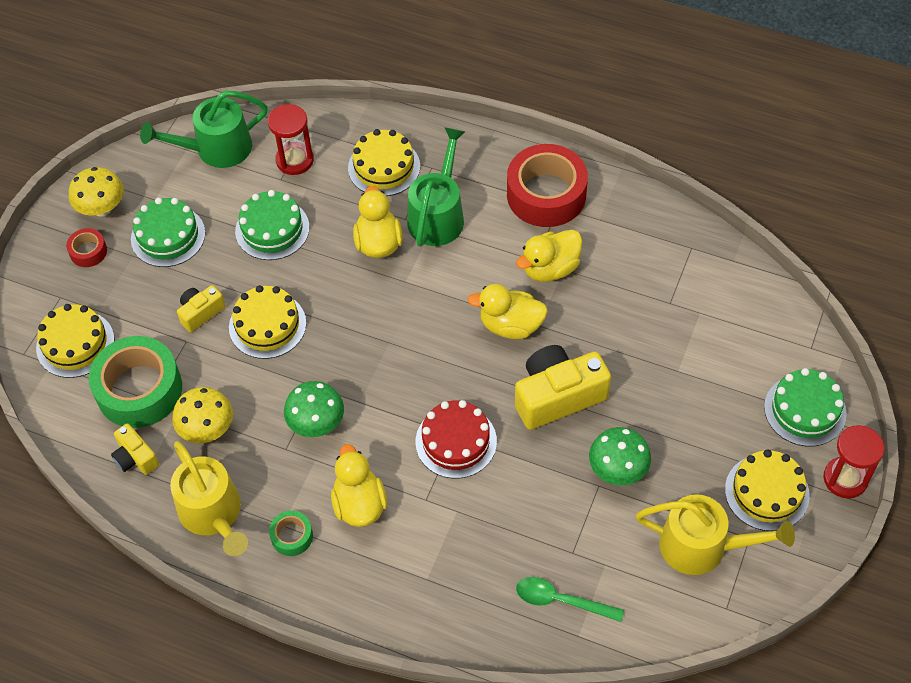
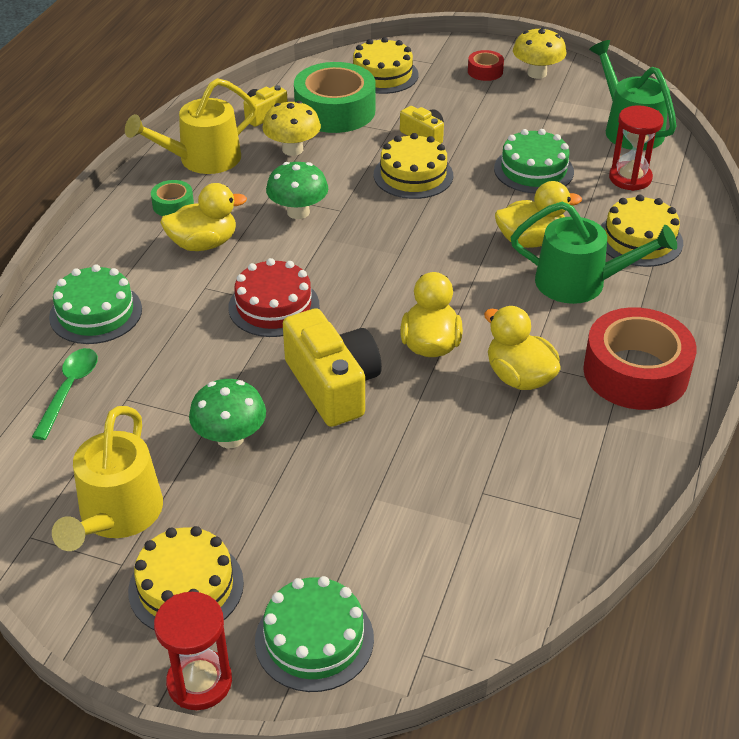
camera: 85 degrees right, 15 degrees down
(168, 236) = (512, 111): green cake -> green cake (96, 313)

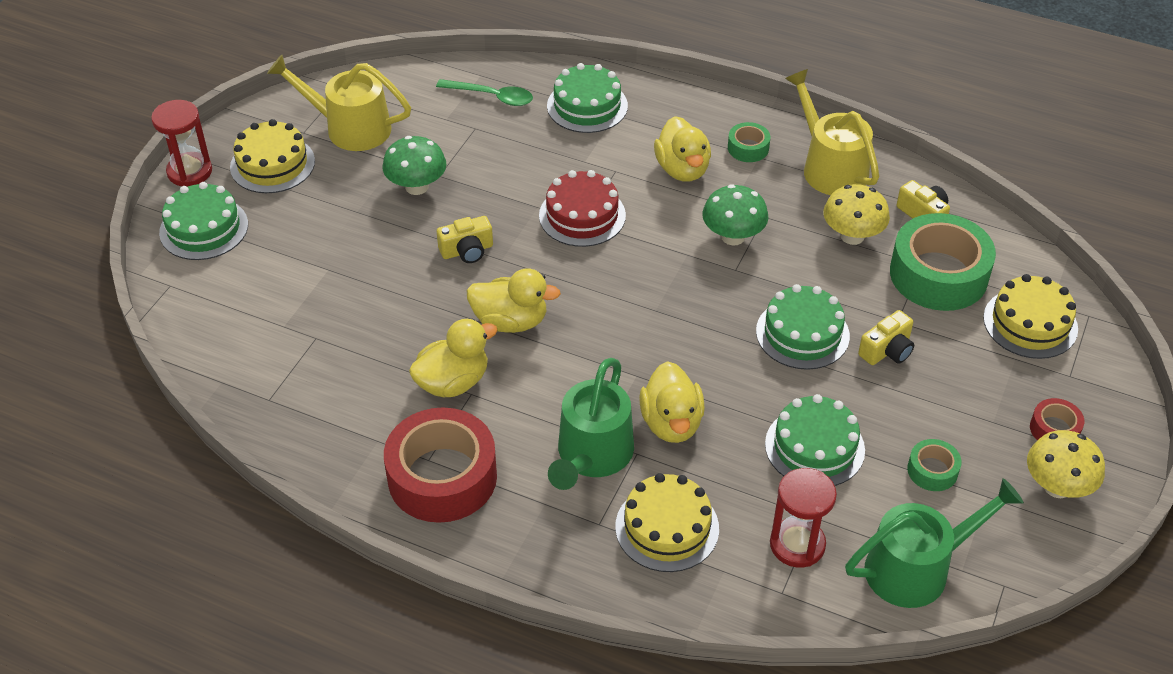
camera: 95 degrees right, 5 degrees up
(333, 385) = (467, 250): yellow camera -> yellow camera, size x0.53
(413, 175) = (802, 333): yellow cake -> green cake
(539, 120) = (932, 470): none -> green tape

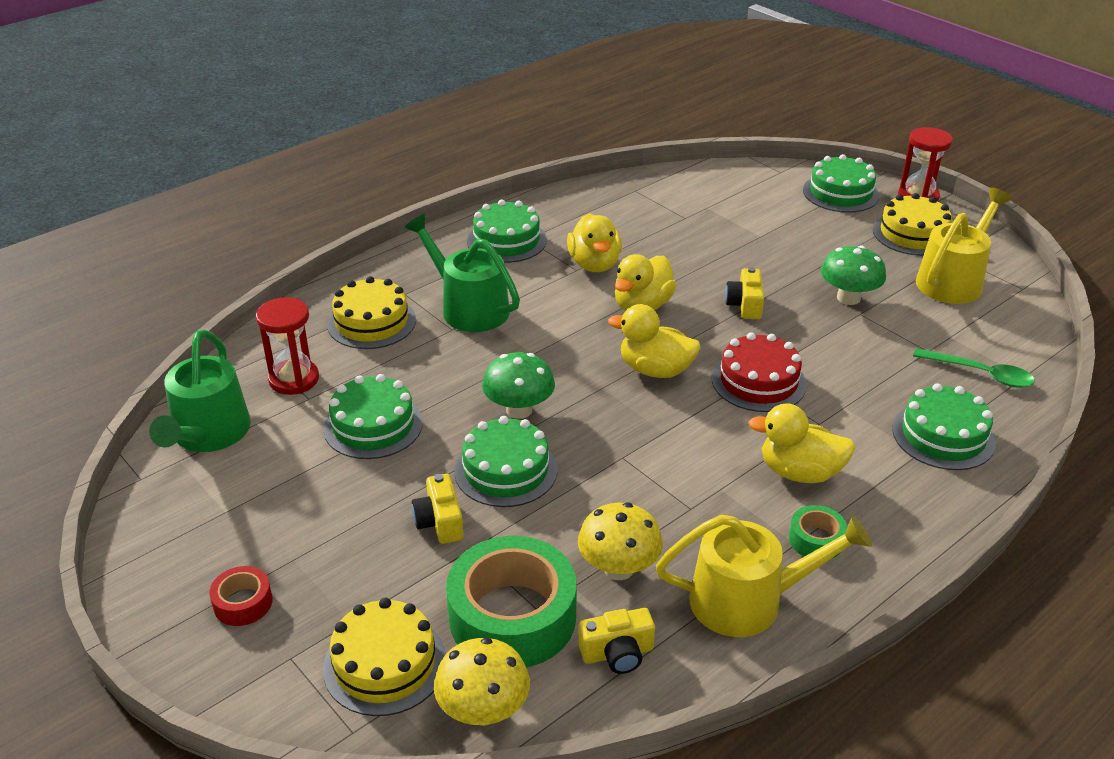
camera: 115 degrees right, 10 degrees down
(442, 477) = (506, 240): red tape -> green cake
(492, 97) = (980, 374): green spoon -> green spoon turned 105 degrees counterclockwise
(671, 423) = (467, 355): yellow duck -> yellow duck (655, 370)
(733, 236) = (671, 472): green mushroom -> green mushroom (519, 410)
(932, 470) = (283, 488): green tape -> none
(1057, 486) = (185, 567): yellow mushroom -> yellow mushroom (483, 710)

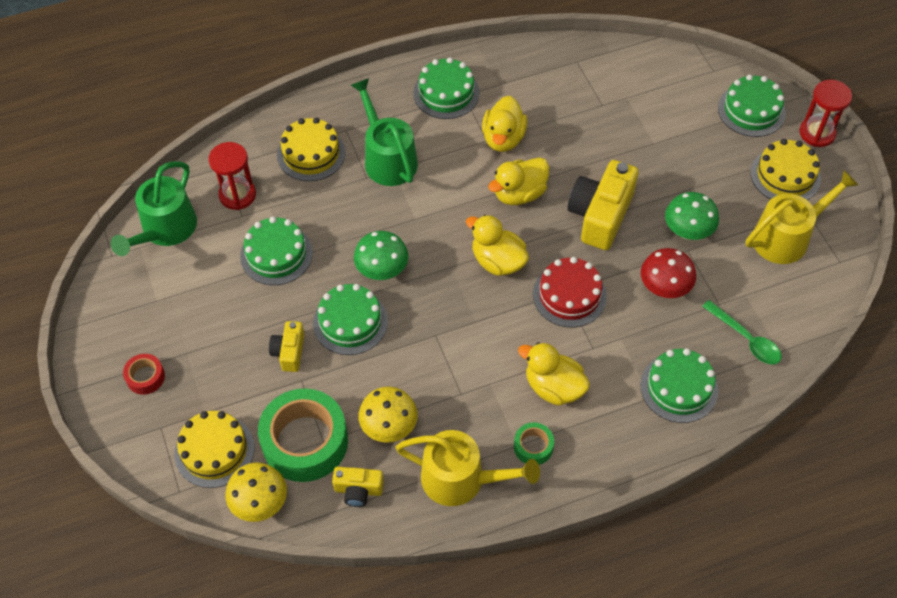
camera: 20 degrees right, 20 degrees up
(745, 305) = (600, 215): yellow camera -> yellow camera, size x1.89
(859, 350) = (664, 288): none -> red mushroom

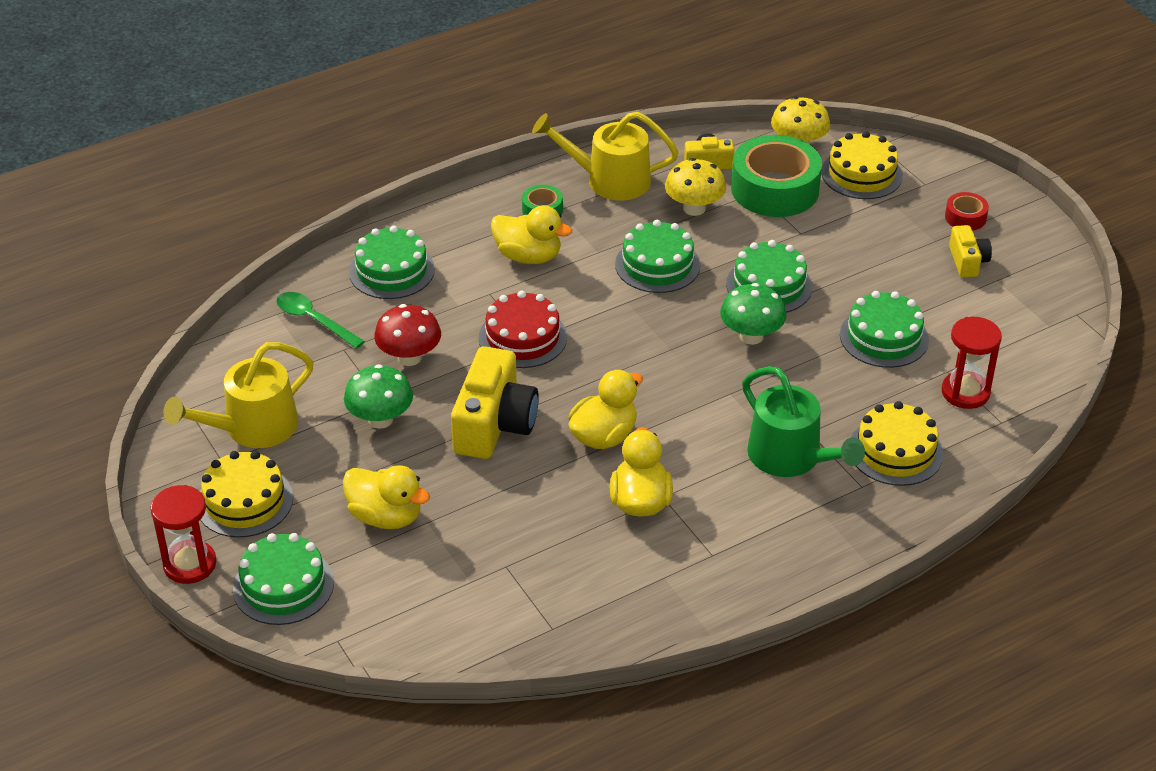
camera: 170 degrees right, 15 degrees down
(165, 230) = (1031, 346): green watering can -> none
(289, 352) = (824, 253): yellow camera -> yellow camera (967, 261)
(446, 93) = (738, 554): green cake -> green cake (657, 265)
(498, 261) = (615, 360): yellow duck -> yellow duck (386, 516)

